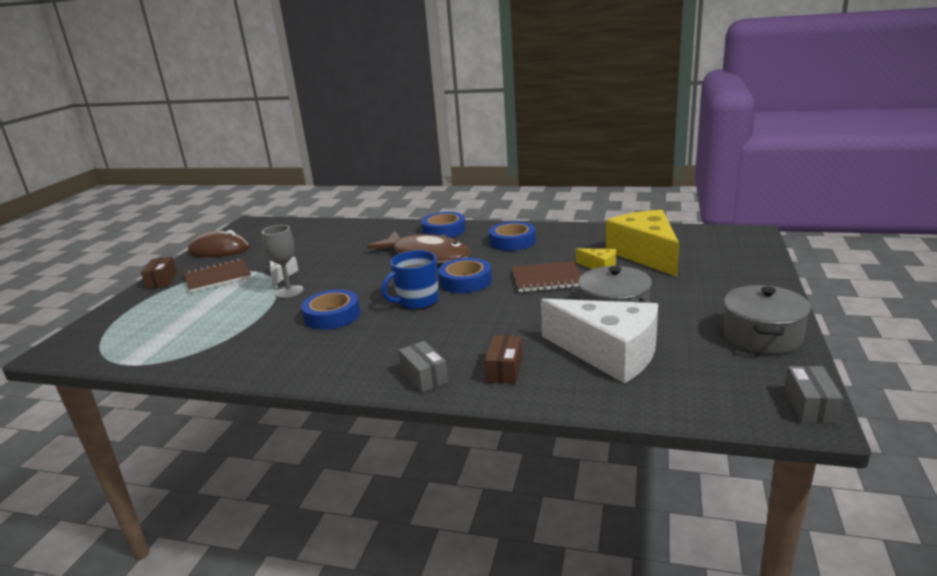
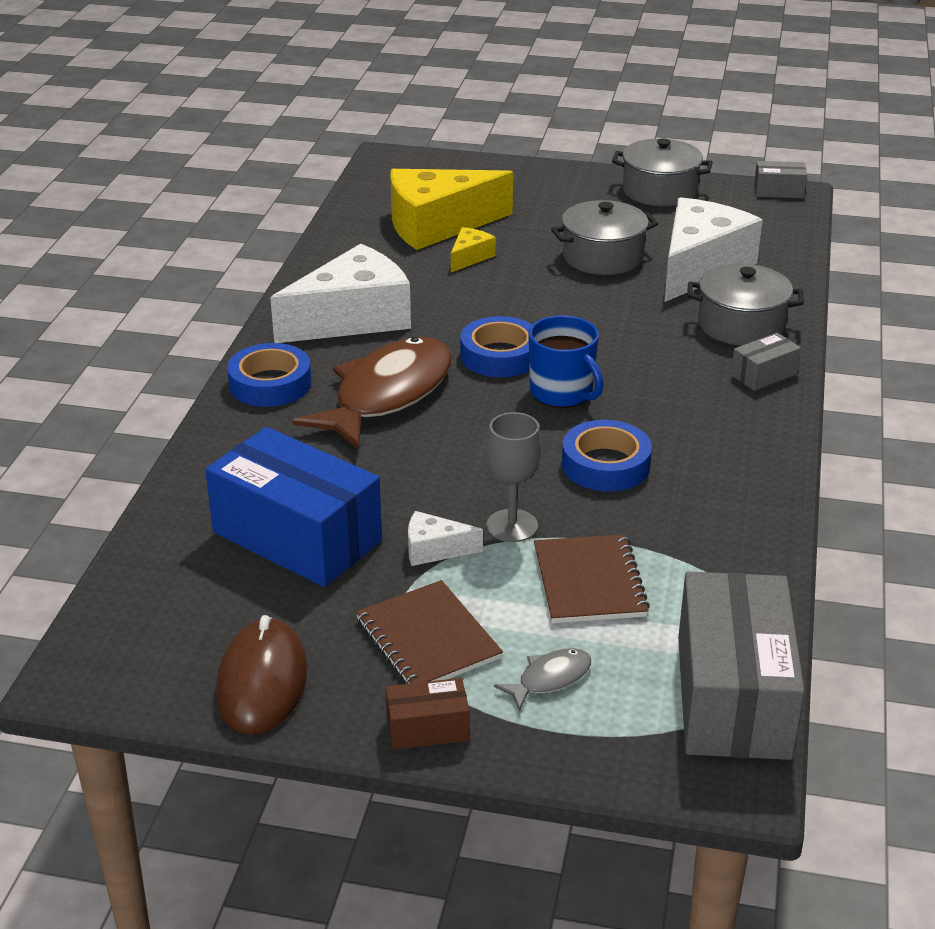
camera: 95 degrees left, 10 degrees up
(107, 351) = (733, 696): none -> grey box
(166, 304) = (549, 679): none -> grey fish
(310, 247) = (297, 537): none -> blue box
(504, 370) = (741, 325): brown box -> grey pot
(512, 241) = (353, 318): blue tape -> white cheese
(547, 279) = (503, 294): brown notebook -> brown notebook (589, 582)

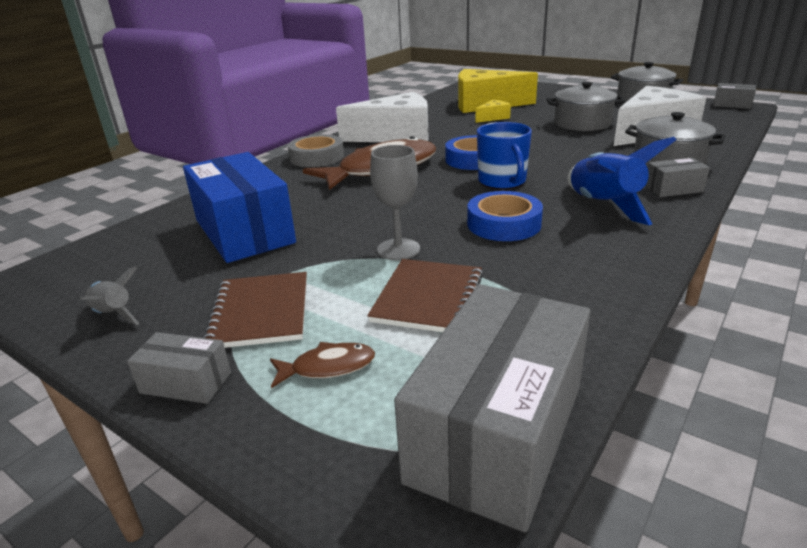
camera: 25 degrees right, 5 degrees down
(262, 682) = (113, 315): brown mouse -> grey rocket
(270, 384) = (317, 157): blue tape -> grey tape
(427, 728) = (186, 382): brown box -> grey box
(434, 549) = (327, 254): white cheese -> none
(549, 679) = (328, 367): grey fish -> brown fish
(700, 416) = (603, 206): none -> blue rocket

